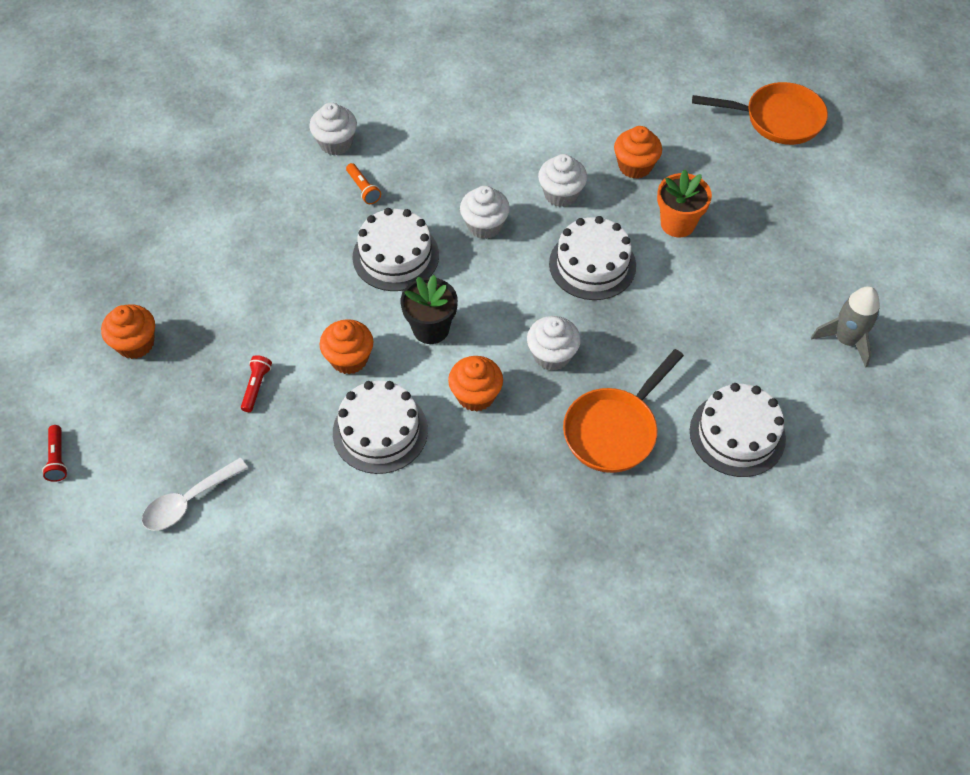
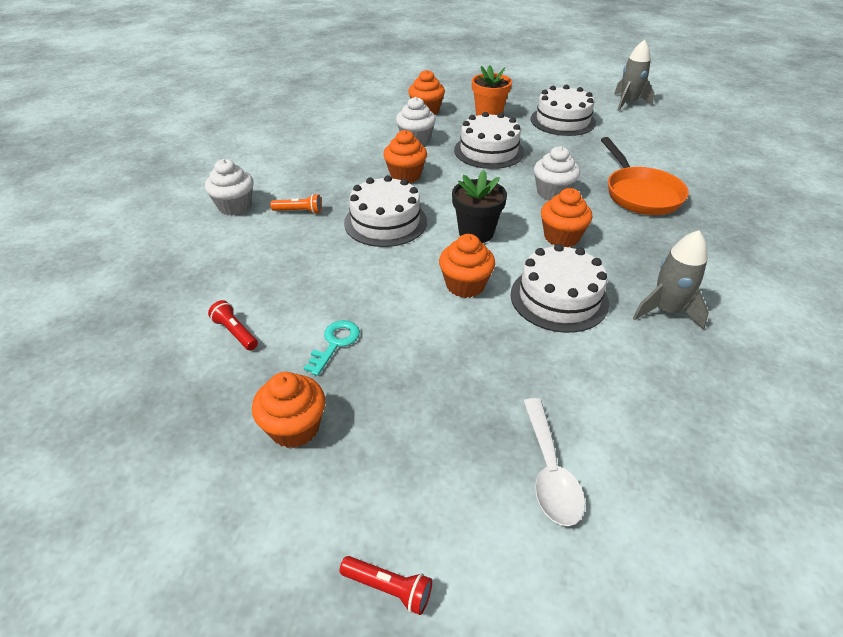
camera: 55 degrees left, 15 degrees down
(223, 316) = (335, 343): none -> turquoise key
(256, 387) = (442, 355): red flashlight -> red flashlight (235, 332)
(419, 515) = (666, 311): none -> grey rocket
(484, 225) = (405, 175): white cupcake -> orange cupcake
(737, 434) = (675, 155): white cake -> white cake (562, 121)
(777, 119) = (448, 65): orange pan -> none

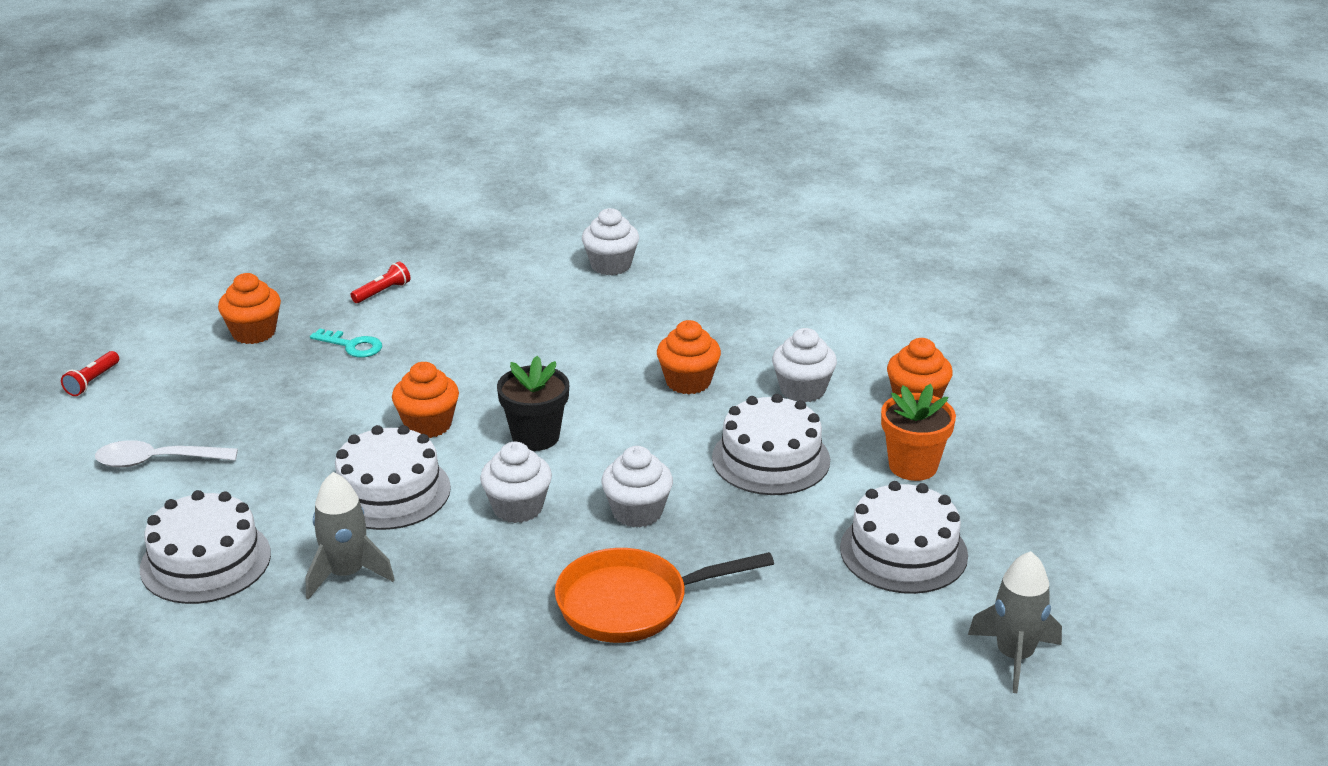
camera: 90 degrees right, 10 degrees down
(299, 211) = (597, 307): orange flashlight -> none
(385, 222) = (568, 368): white cake -> white cake (205, 561)
(561, 237) = (517, 508): orange cupcake -> white cupcake

